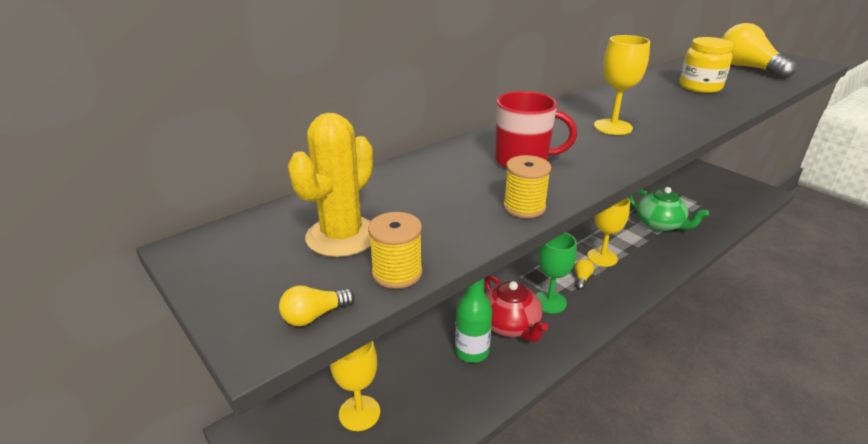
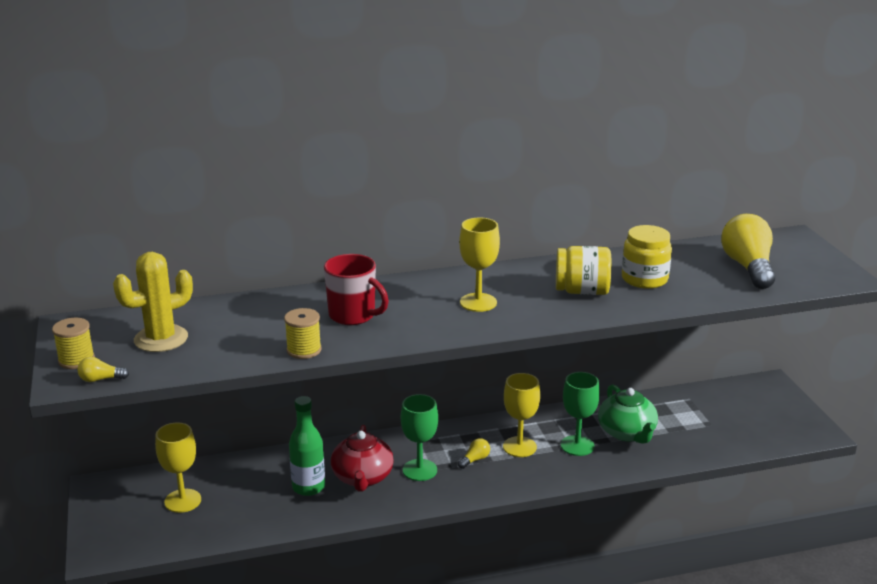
camera: 25 degrees right, 5 degrees down
(397, 273) = (169, 369): yellow spool -> yellow spool (76, 360)
(639, 244) = (577, 445): none -> green goblet
(674, 103) = (582, 291): none -> yellow jar

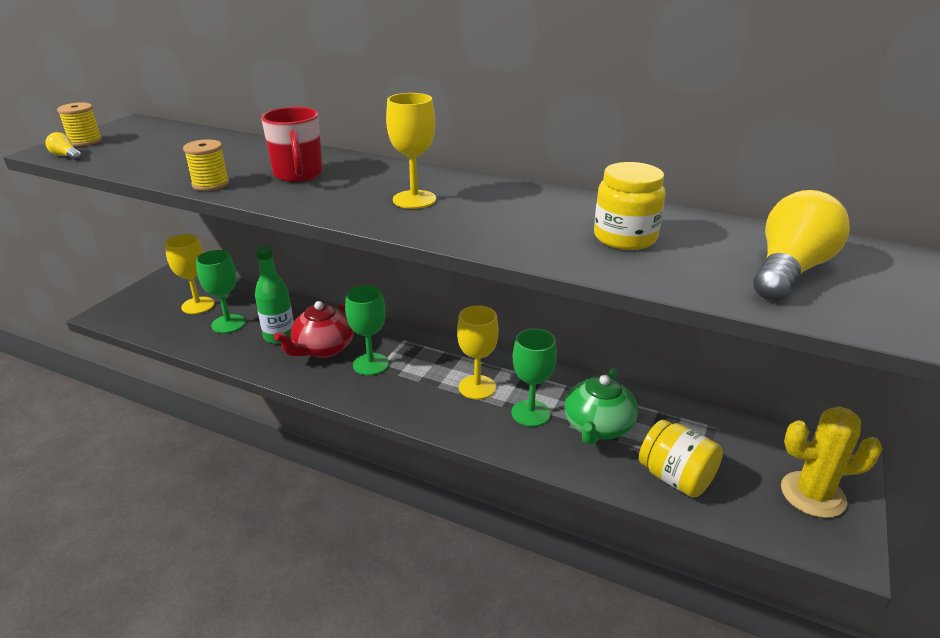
camera: 40 degrees right, 5 degrees up
(161, 339) = (153, 146): yellow cactus -> yellow cactus (812, 494)
(243, 500) = (228, 324): none -> green goblet
(475, 460) = (424, 378): yellow light bulb -> none
(582, 291) = (532, 224): yellow jar -> yellow jar (675, 478)

